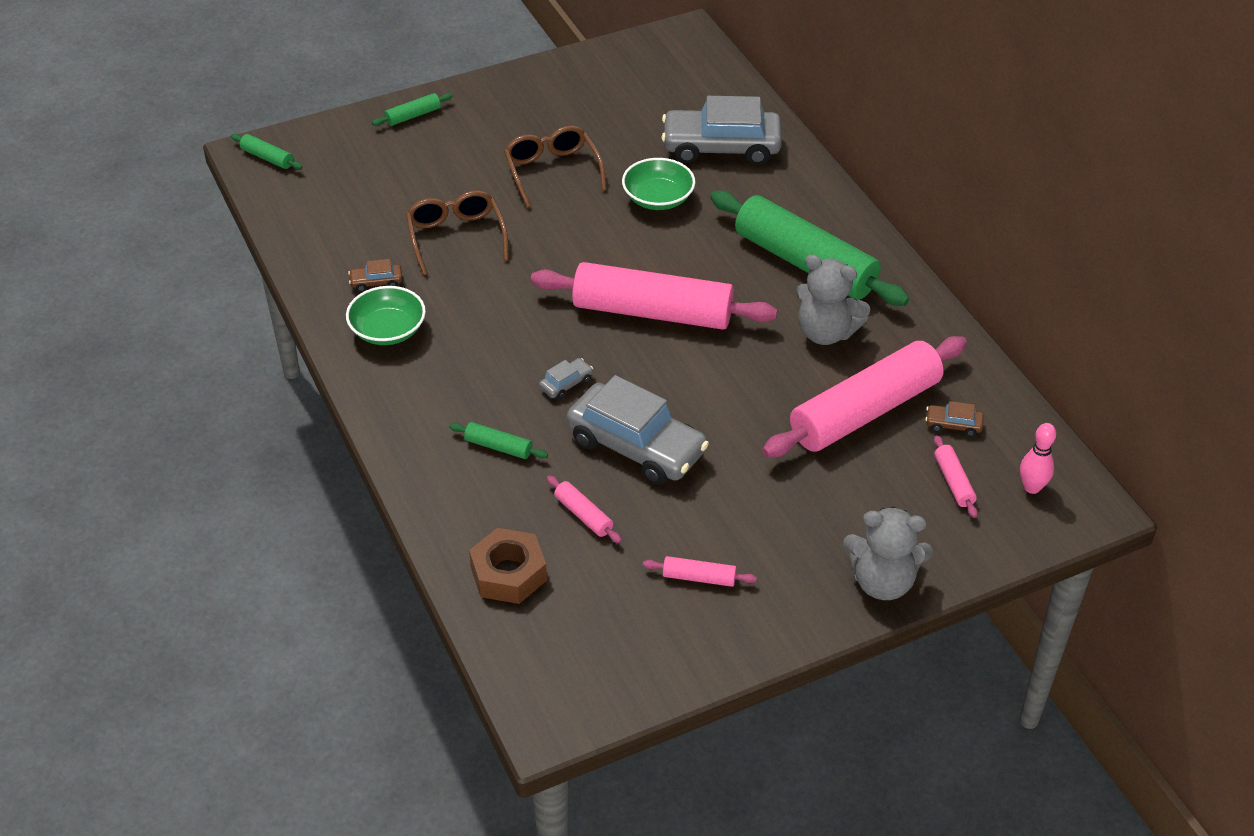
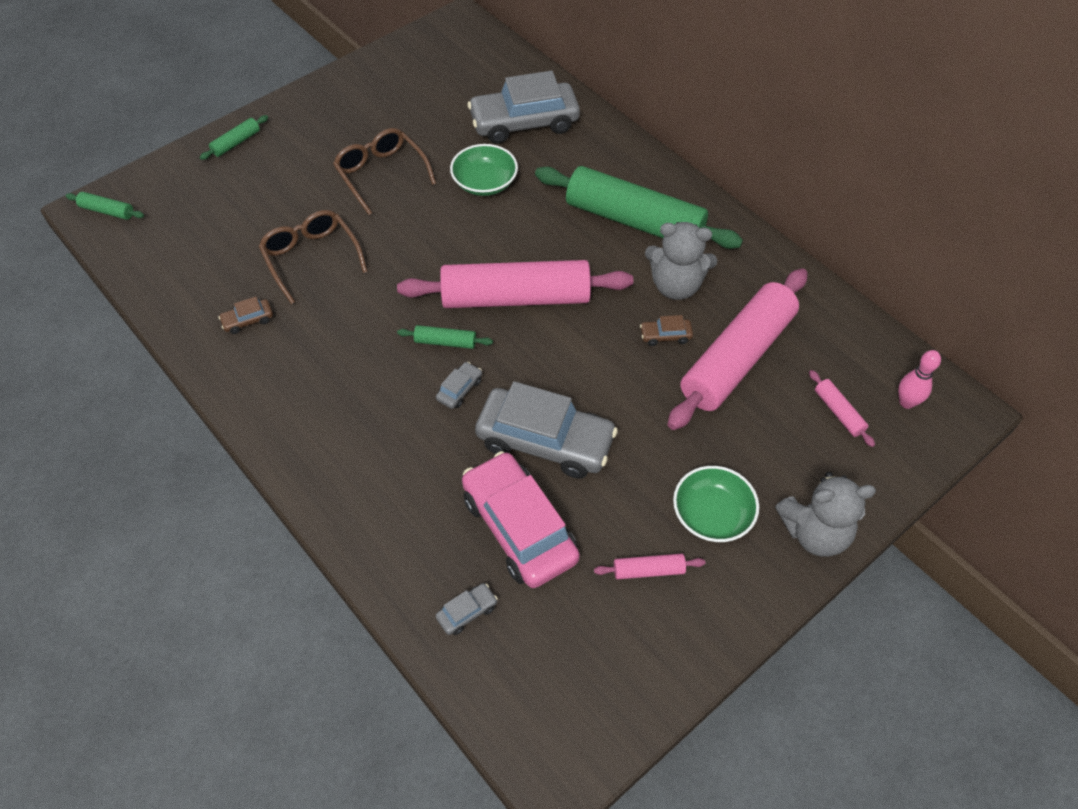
camera: 15 degrees left, 10 degrees up
(388, 330) = (273, 369): green bowl -> green bowl (712, 514)
(498, 447) = (416, 472): green rolling pin -> green rolling pin (445, 342)
(508, 574) = (467, 612): brown nut -> grey car
(584, 515) = (519, 528): pink rolling pin -> pink car
(953, 425) = (817, 354): brown car -> brown car (665, 335)

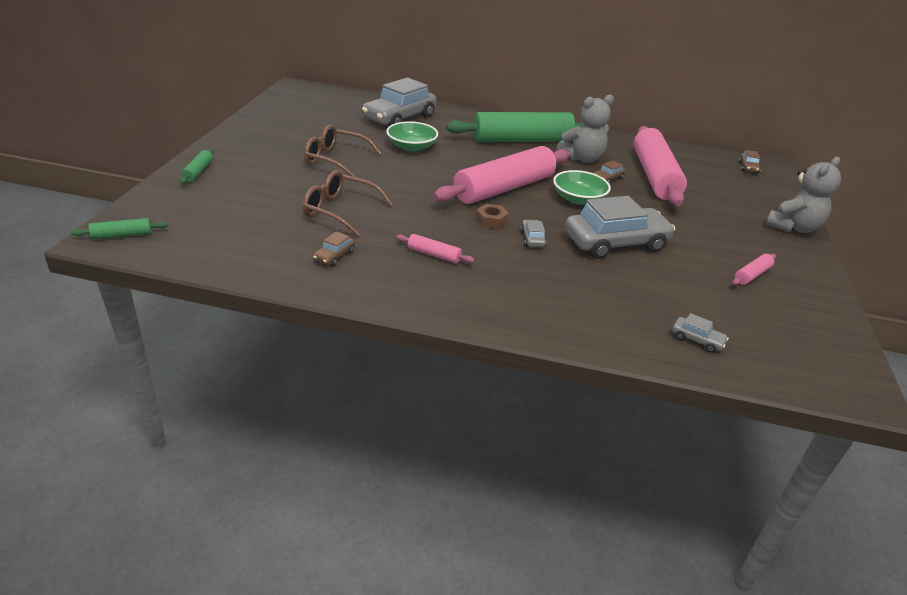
camera: 40 degrees left, 20 degrees down
(445, 342) = (491, 221): green rolling pin -> brown nut
(467, 612) = (697, 340): grey car -> grey car turned 105 degrees clockwise
(519, 528) = (662, 286): pink car -> none
(712, 514) = (741, 239): green bowl -> green bowl (578, 199)
(838, 412) = (728, 180): pink rolling pin -> pink rolling pin (434, 255)
(906, 402) = (748, 167): pink bowling pin -> brown car

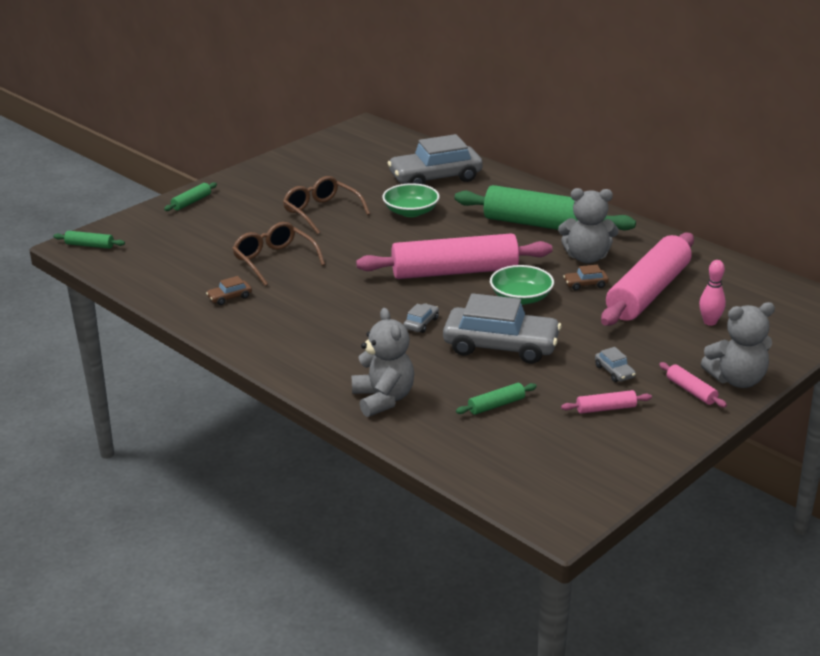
camera: 35 degrees right, 5 degrees down
(434, 255) = (313, 316): pink rolling pin -> pink rolling pin (691, 391)
(491, 221) = (402, 299): brown nut -> none
(588, 319) = (383, 399): none -> grey teddy bear
(679, 296) = (496, 405): none -> green rolling pin
(697, 340) = (461, 441): grey car -> grey car (614, 372)
(719, 189) = (710, 322): none -> pink bowling pin
(748, 167) = (793, 307): brown car -> none

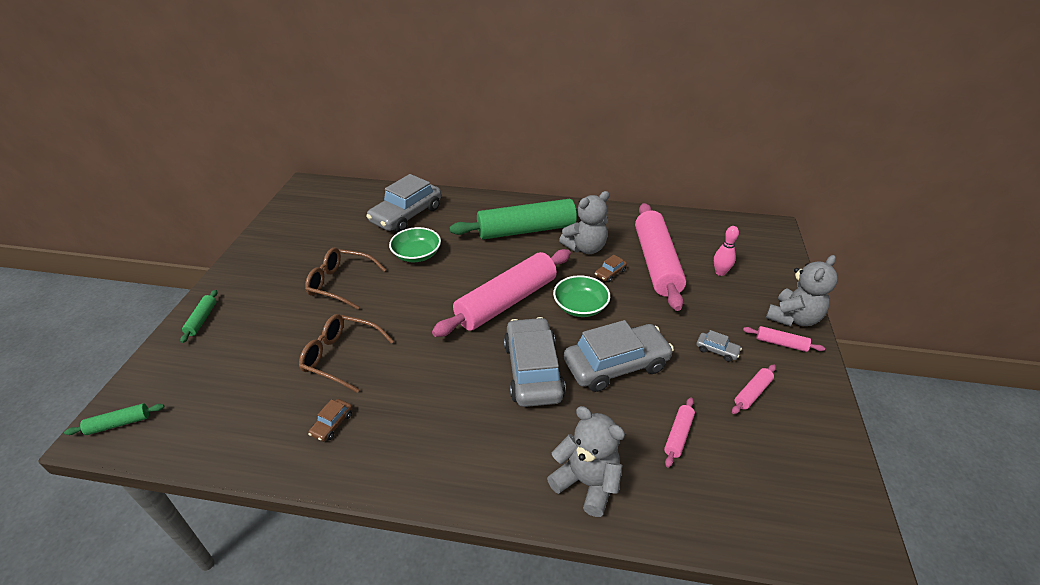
camera: 35 degrees left, 10 degrees up
(421, 323) = (533, 371): grey car -> grey car, size x2.44
(496, 405) = (678, 435): green rolling pin -> pink rolling pin

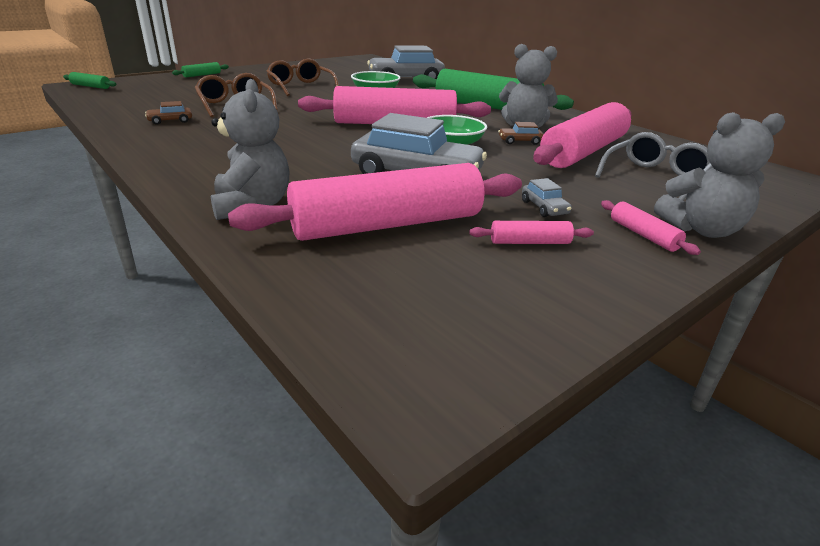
camera: 40 degrees right, 10 degrees down
(533, 371) = (340, 152): grey car -> none
(678, 435) = (387, 225): pink rolling pin -> pink rolling pin, size x2.49
(720, 272) = (654, 177): pink bowling pin -> grey glasses

